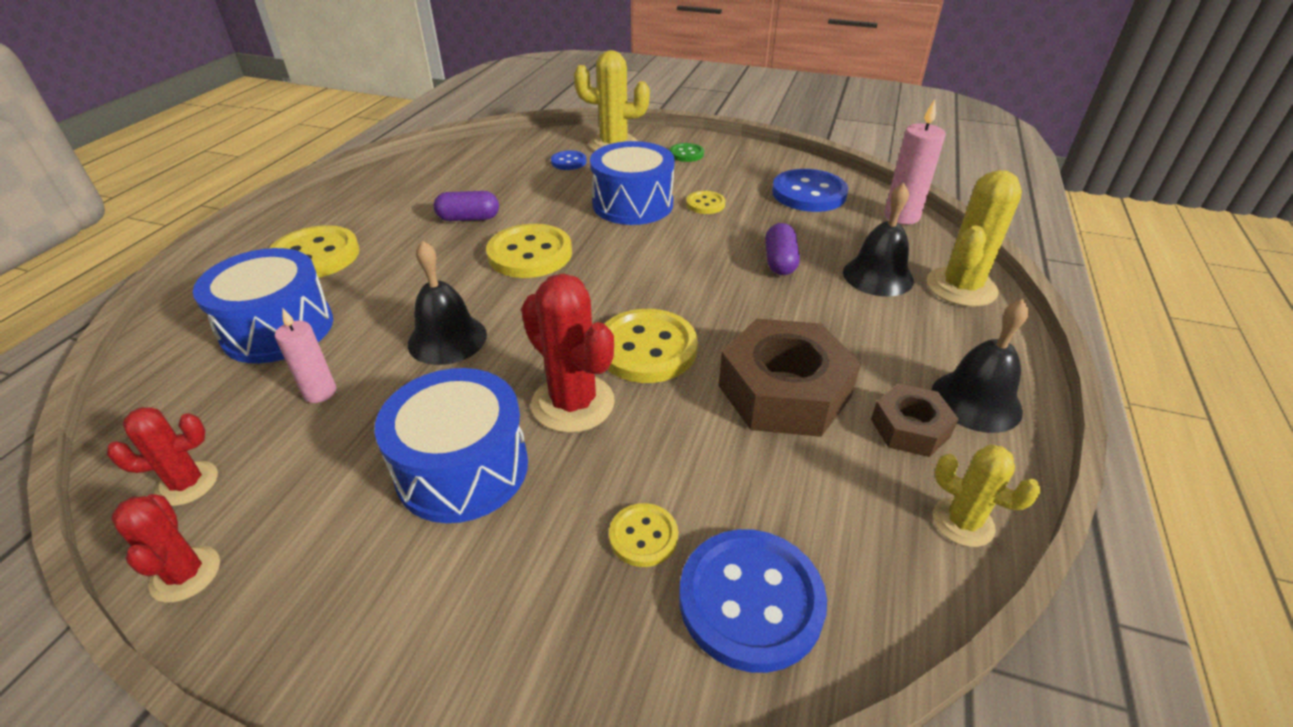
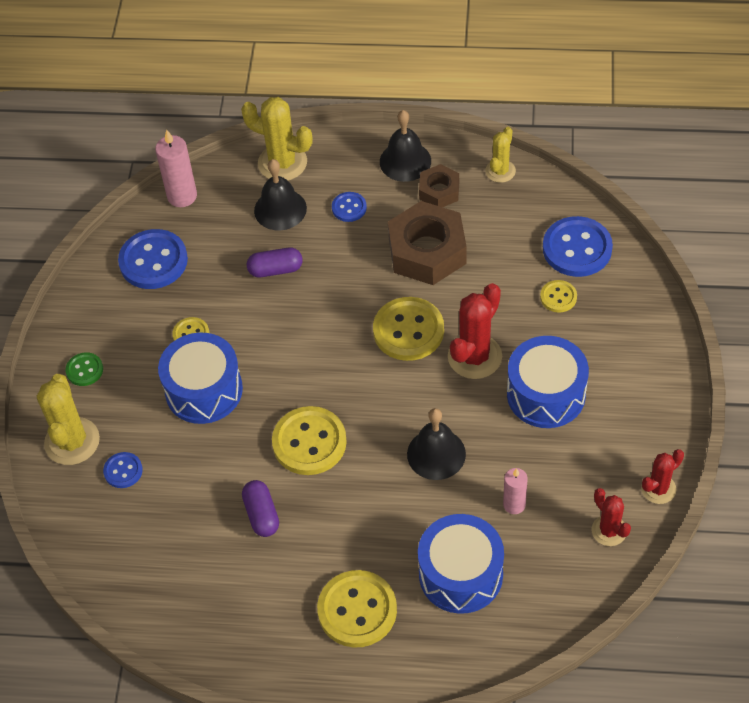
camera: 100 degrees left, 15 degrees up
(877, 330) = (349, 208): none -> blue button

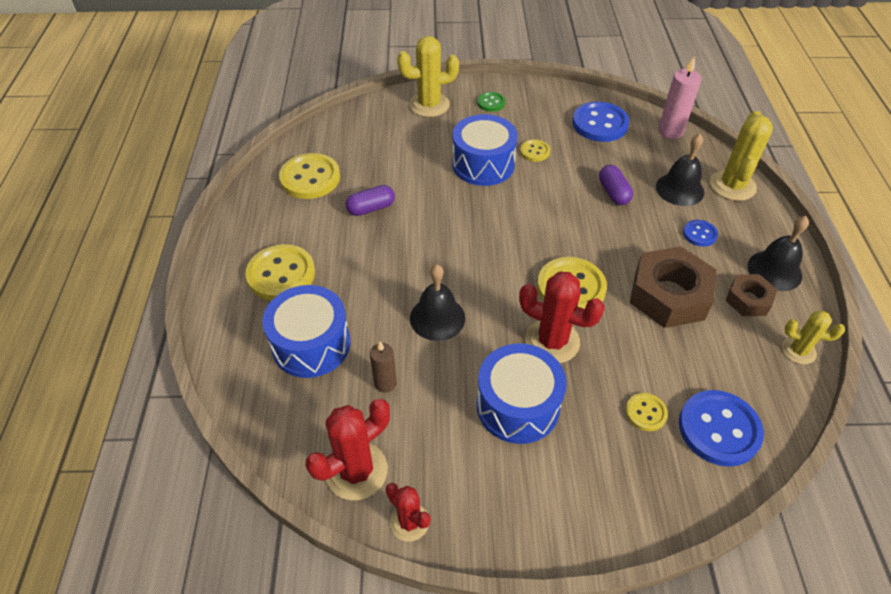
camera: 80 degrees right, 5 degrees down
(123, 471) = (406, 132): blue button -> none
(309, 442) = (441, 230): yellow button -> yellow button (310, 178)
(514, 504) = (385, 383): pink candle -> brown candle
(609, 530) = (356, 471): red cactus -> red cactus, size x1.66

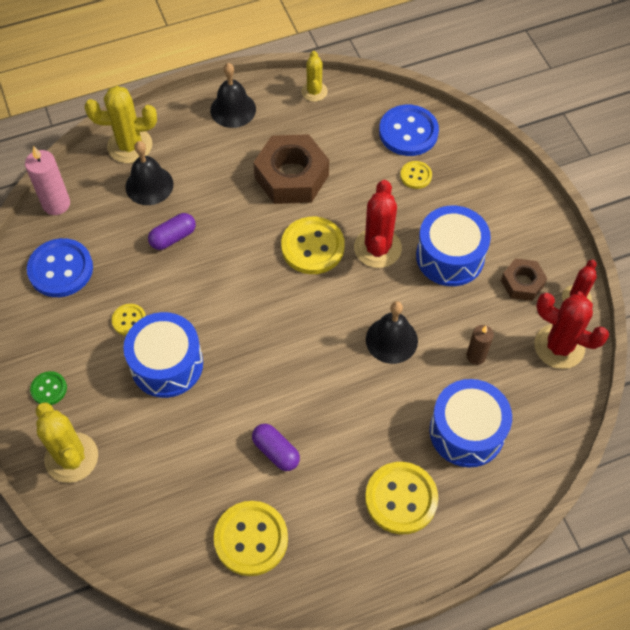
camera: 110 degrees left, 10 degrees up
(699, 234) = (207, 163): blue button -> none
(748, 300) = (274, 124): brown nut -> brown nut (522, 283)

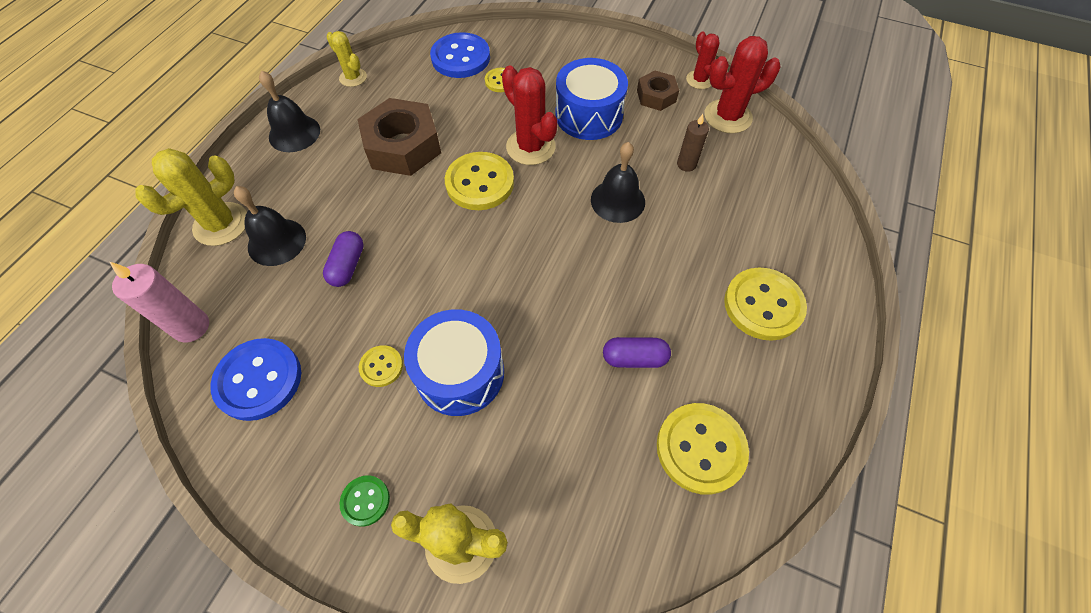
camera: 45 degrees left, 0 degrees up
(466, 431) = (744, 218): blue drum -> none

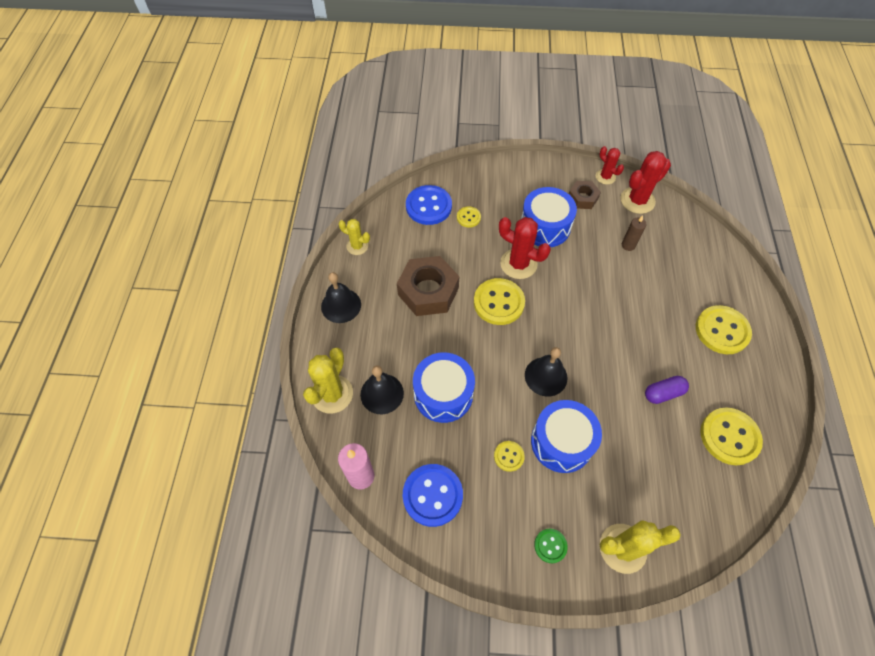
camera: 20 degrees left, 0 degrees up
(347, 266) = (443, 394): purple capsule -> blue drum
(617, 200) = (597, 286): black bell -> black bell (546, 376)

